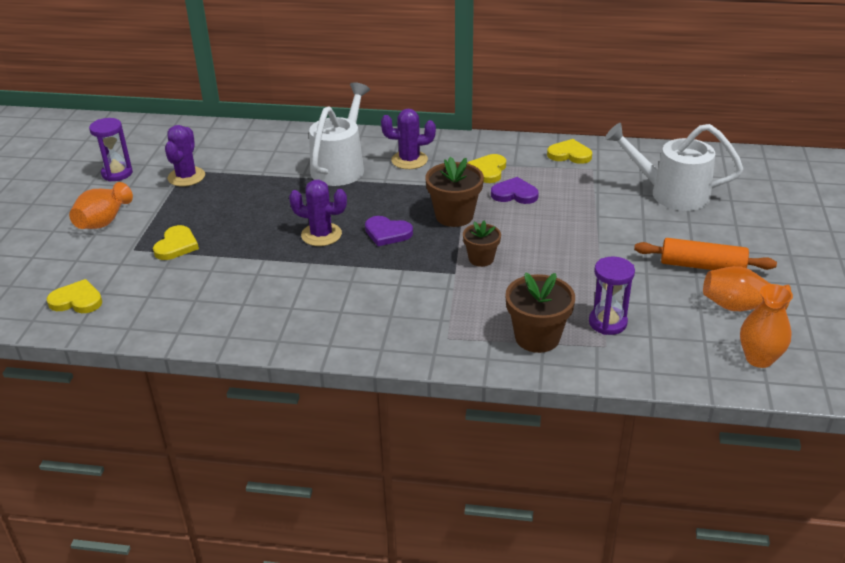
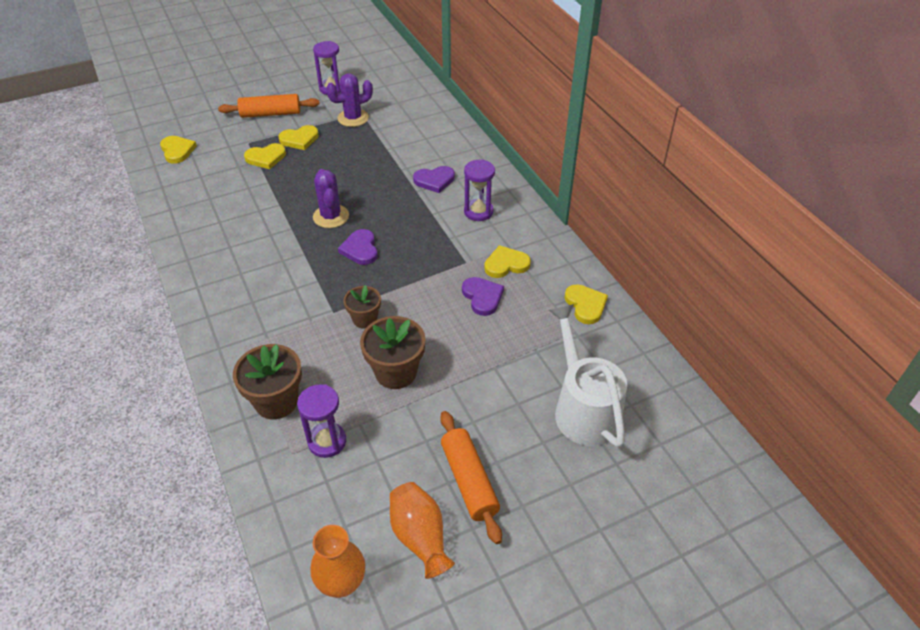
camera: 55 degrees right, 10 degrees up
(103, 221) = (270, 114): orange vase -> orange rolling pin
(175, 217) = (299, 139): none -> yellow heart
(341, 166) = (434, 180): white watering can -> purple heart
(409, 160) = (478, 212): purple cactus -> purple hourglass
(454, 216) = (416, 275): brown flower pot -> brown flower pot (396, 372)

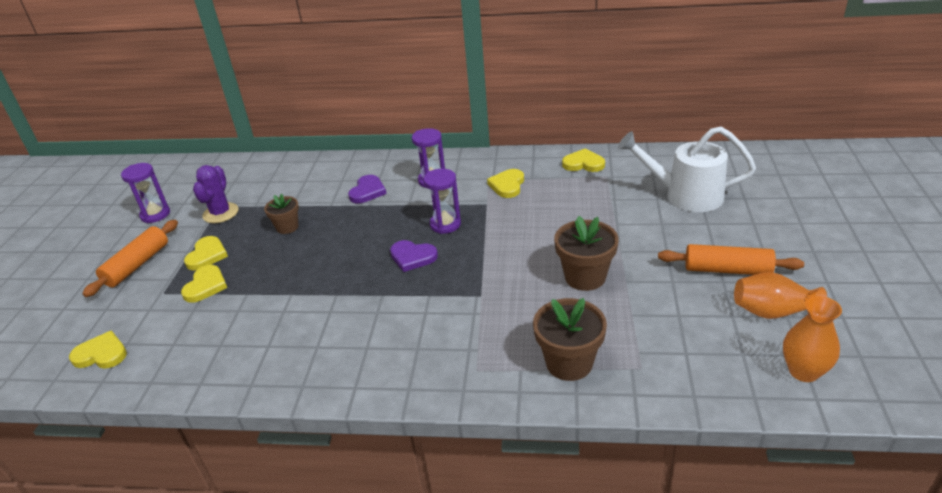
camera: 55 degrees left, 10 degrees down
(327, 441) = (640, 340): purple hourglass -> purple hourglass (445, 224)
(331, 216) = (348, 264): purple cactus -> none
(365, 319) = (506, 278): brown flower pot -> brown flower pot (287, 227)
(482, 297) = (534, 207): purple heart -> none

